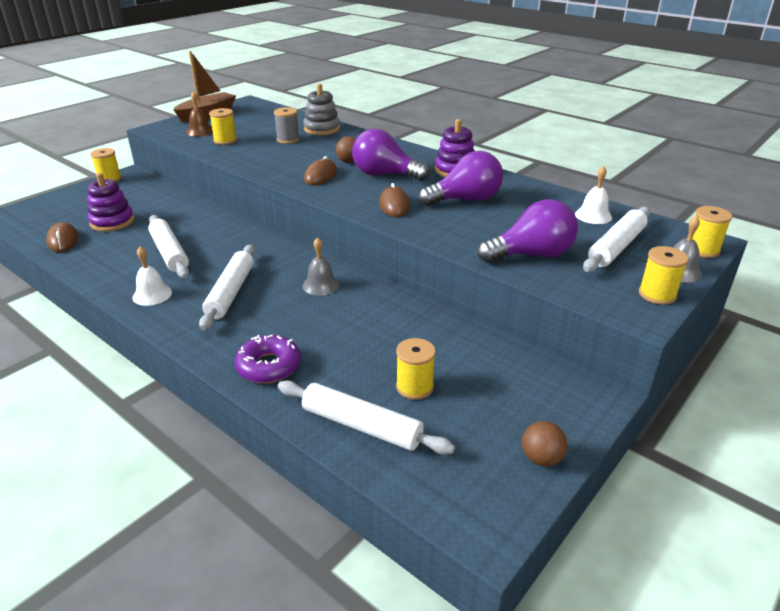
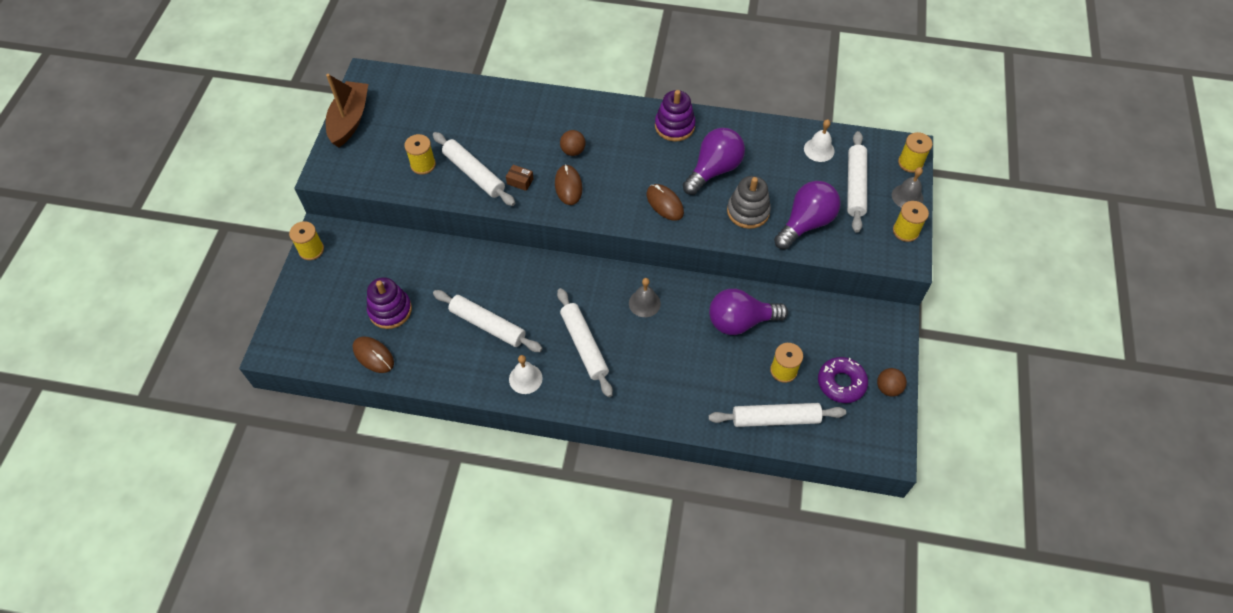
camera: 30 degrees left, 25 degrees up
(200, 131) = (379, 158): brown bell -> none
(255, 153) = (474, 174): none -> white rolling pin
(269, 366) = (678, 402): purple donut -> purple donut (841, 383)
(285, 164) = (520, 181): none -> brown box
(288, 140) = (483, 136): grey spool -> none
(322, 129) = (498, 102): grey stacking toy -> grey stacking toy (748, 211)
(384, 175) = (621, 160): purple light bulb -> purple light bulb (740, 321)

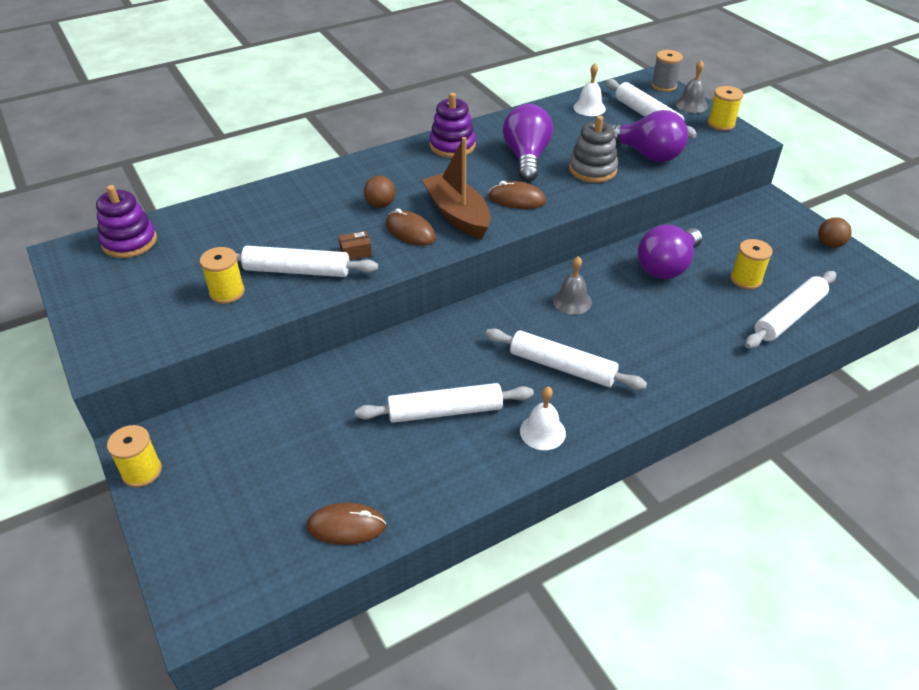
camera: 40 degrees left, 15 degrees down
(350, 120) = (84, 299): brown boat -> brown boat (457, 215)
(390, 310) = (316, 468): purple stacking toy -> purple stacking toy (129, 242)
(806, 223) = (647, 155): purple light bulb -> purple light bulb turned 120 degrees clockwise
(841, 383) = (796, 261): purple donut -> none
(910, 163) = (663, 86): yellow spool -> grey spool

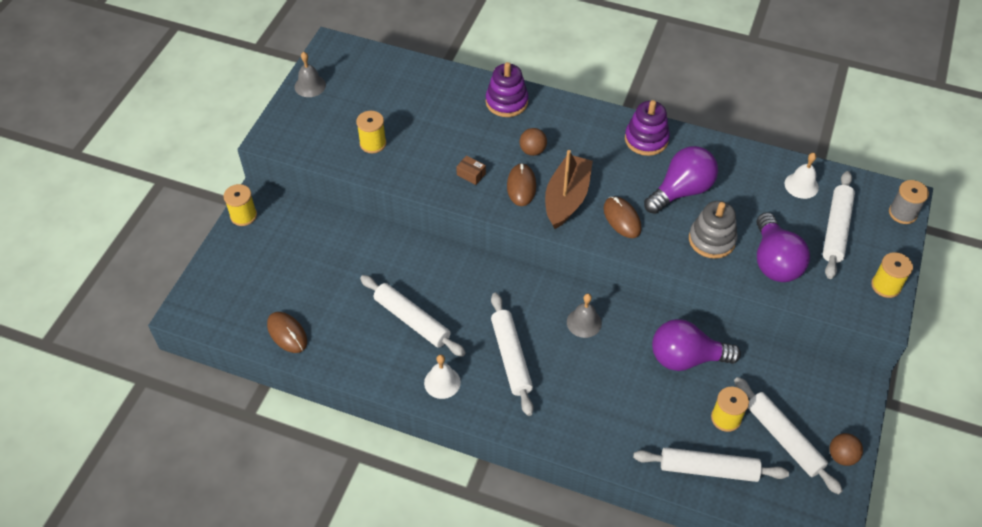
camera: 50 degrees right, 10 degrees up
(129, 242) = (369, 64): purple stacking toy -> purple stacking toy (506, 102)
(297, 271) = (424, 160): white rolling pin -> white rolling pin (783, 438)
(691, 105) = (893, 249): grey bell -> grey bell (310, 86)

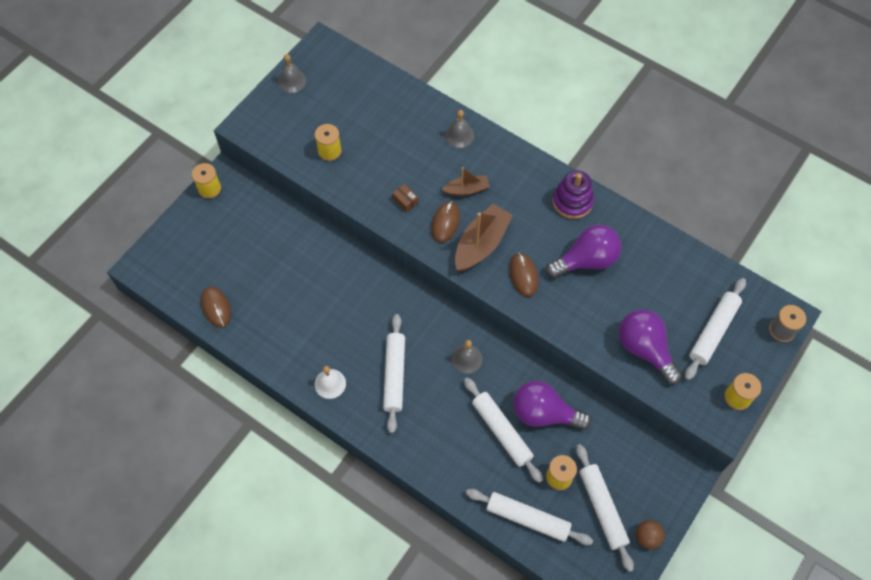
camera: 15 degrees right, 10 degrees up
(412, 320) = (322, 320): white rolling pin -> white rolling pin (502, 431)
(506, 102) = (459, 135): purple stacking toy -> grey bell
(532, 151) = (466, 190): brown ball -> brown boat
(712, 240) = (596, 315): grey stacking toy -> none
(774, 261) = (645, 349): purple light bulb -> purple light bulb turned 135 degrees clockwise
(801, 185) = (698, 280): white bell -> none

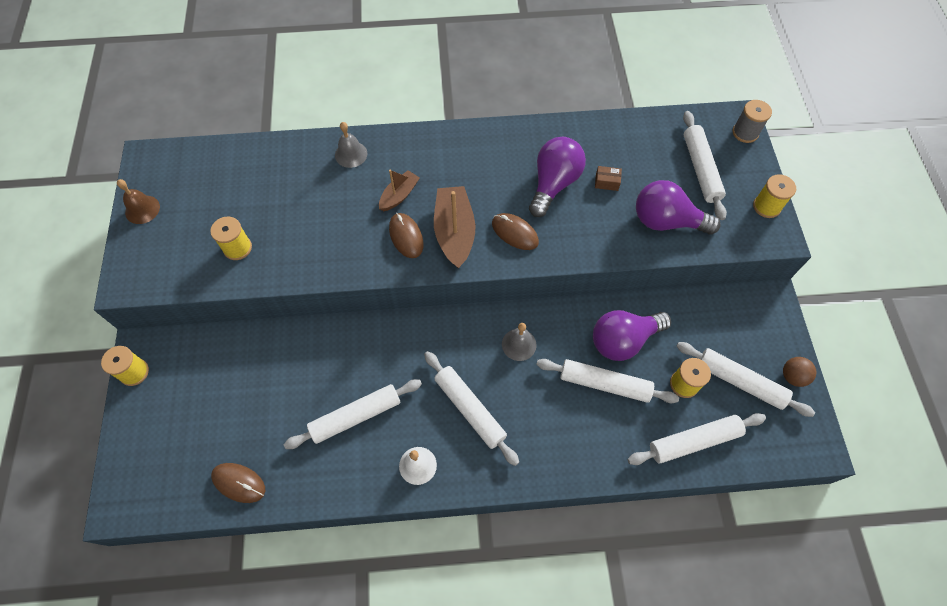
camera: 40 degrees left, 0 degrees up
(292, 81) = (142, 209): grey bell -> brown bell
(318, 321) = (356, 416): none -> white rolling pin
(405, 201) = (351, 243): brown box -> brown box (606, 182)
(572, 201) = (498, 144): purple stacking toy -> none

